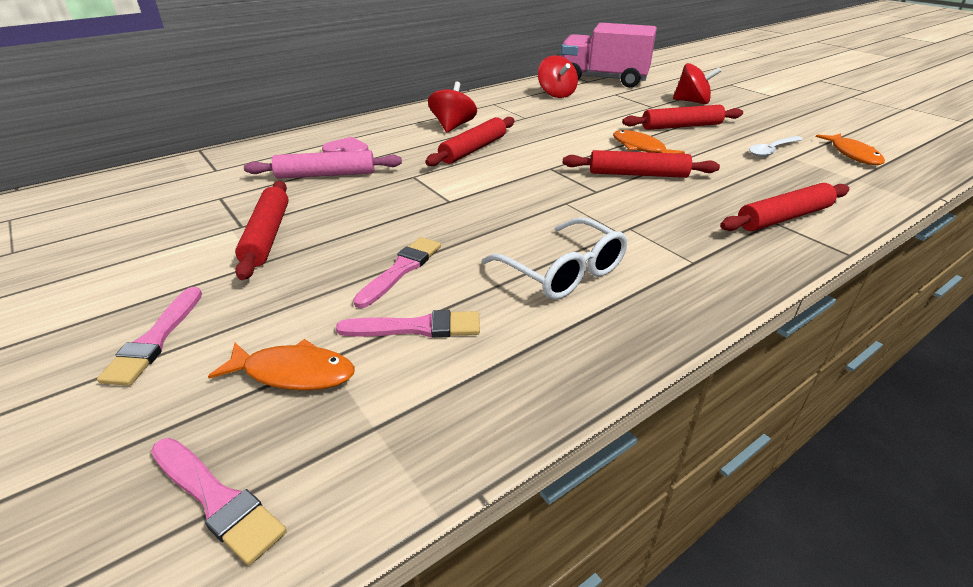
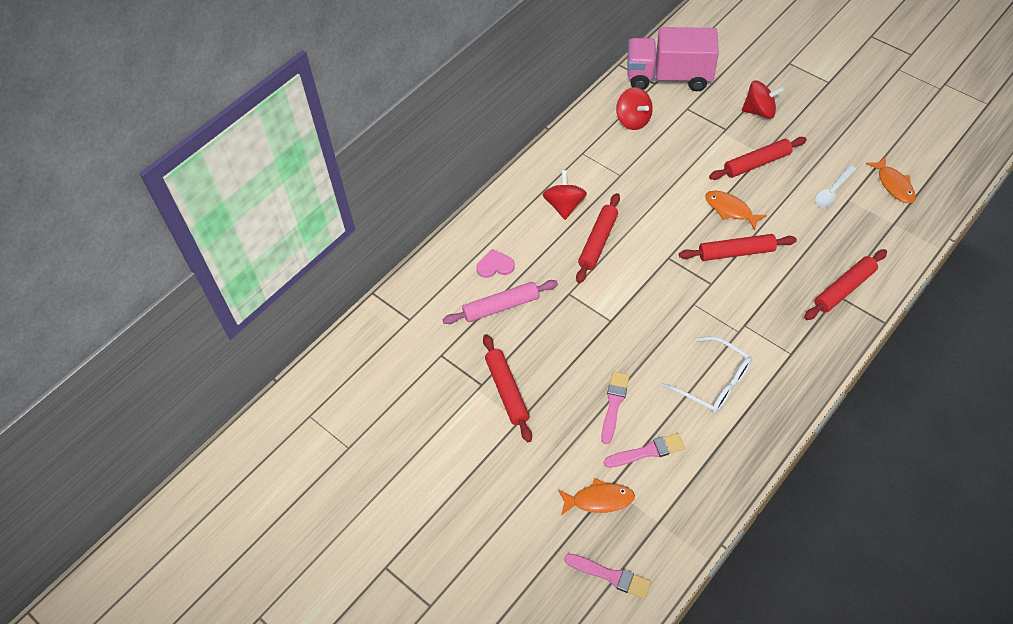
camera: 10 degrees left, 20 degrees up
(155, 339) = (507, 496): pink brush -> none

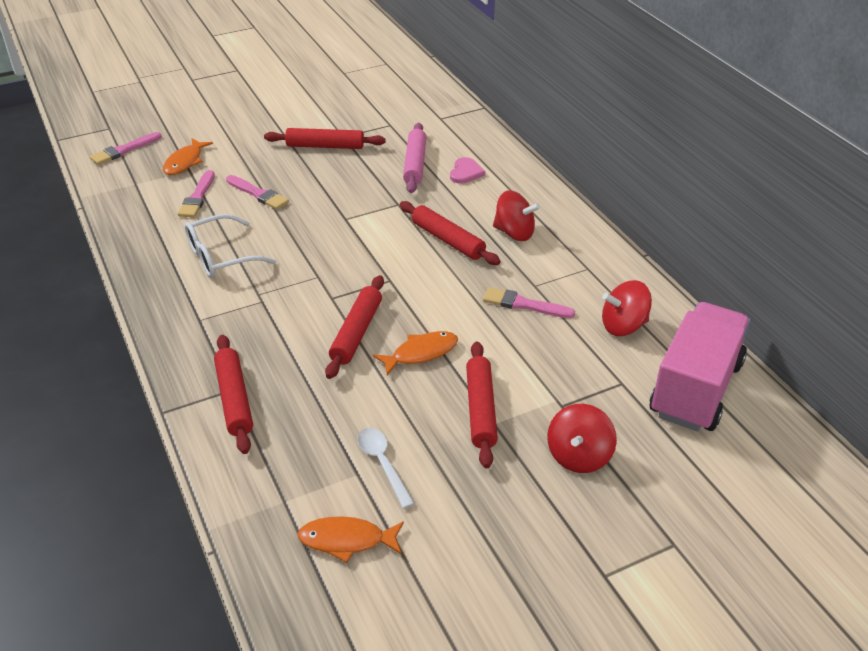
camera: 110 degrees right, 15 degrees down
(644, 174) = (524, 304): none -> pink brush

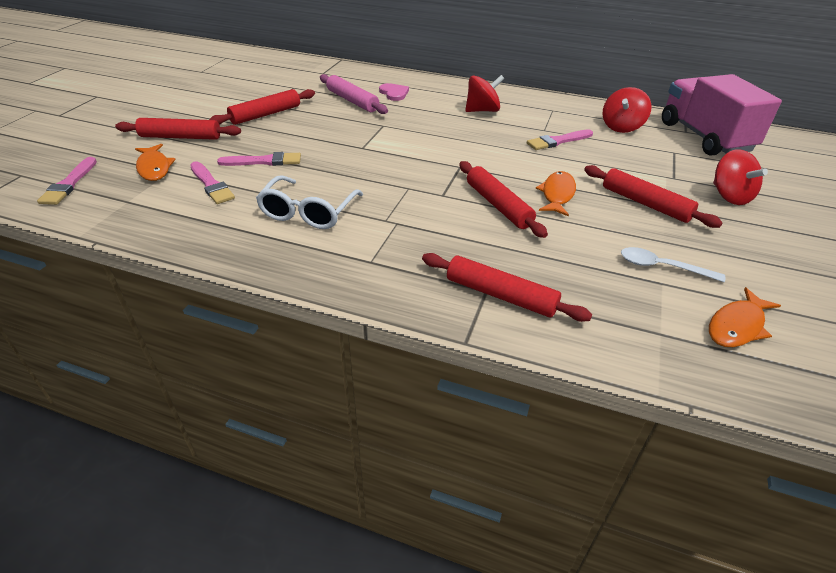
camera: 45 degrees left, 0 degrees up
(448, 240) = (452, 130): red rolling pin -> red rolling pin (181, 137)

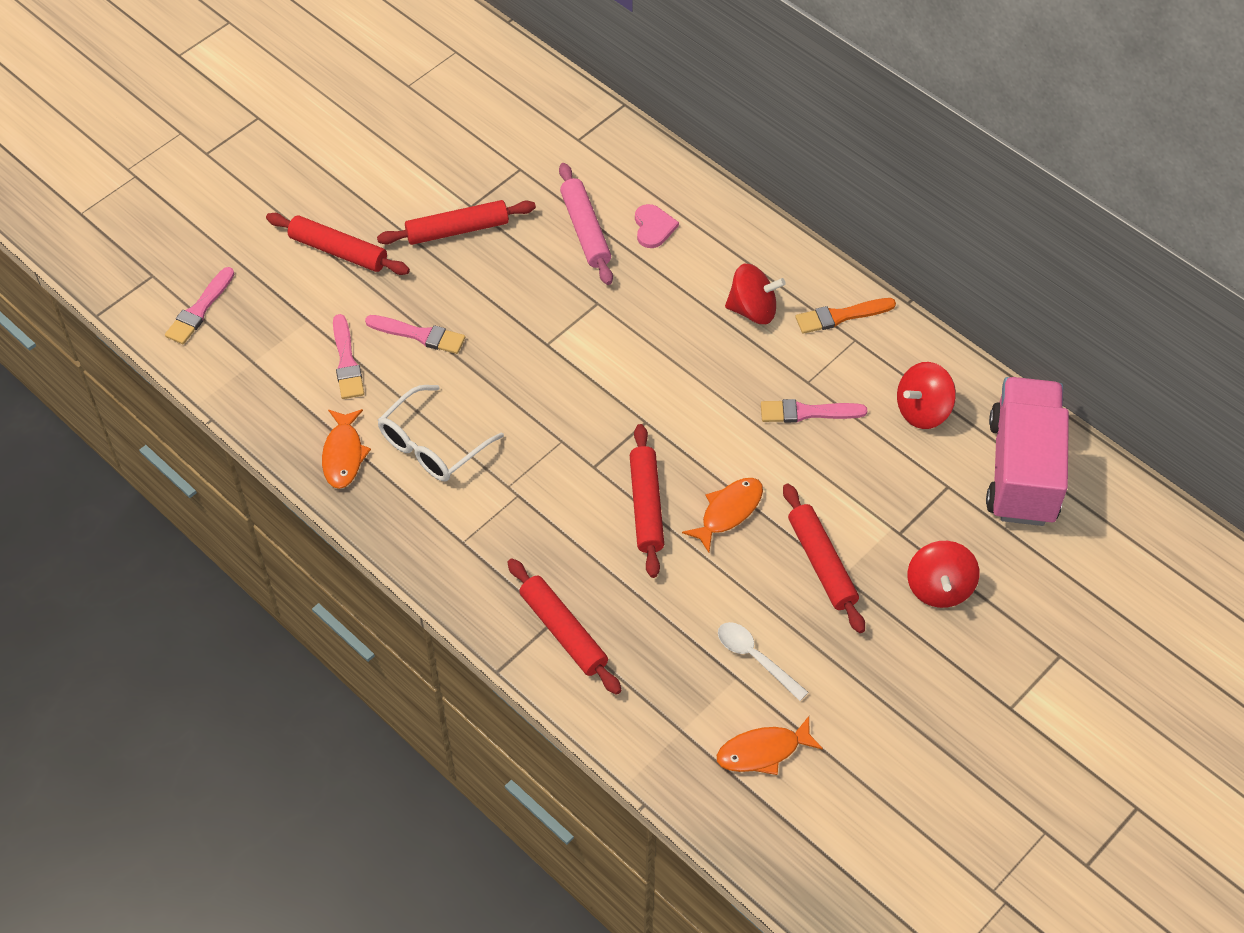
camera: 25 degrees right, 15 degrees up
(154, 168) = (294, 308): orange fish -> orange fish (343, 455)
(535, 103) = (841, 316): none -> orange brush

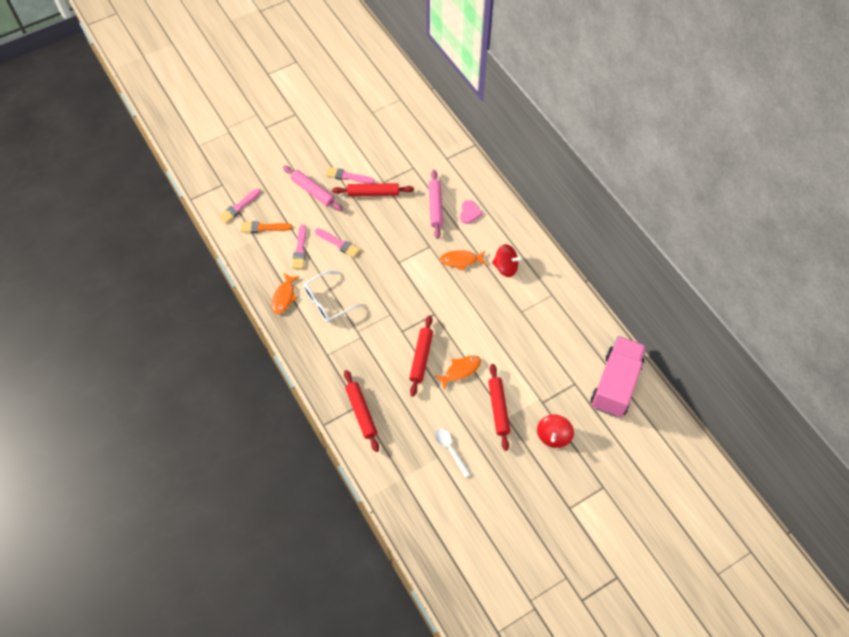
camera: 15 degrees right, 5 degrees up
(338, 251) = (313, 191): red rolling pin -> pink rolling pin
(763, 751) = (439, 499): orange fish -> orange fish (461, 260)
(807, 412) = (516, 328): pink brush -> pink brush (347, 176)
(841, 316) = (549, 281): orange brush -> orange brush (263, 227)
(922, 410) = (574, 340): red spinning top -> none

